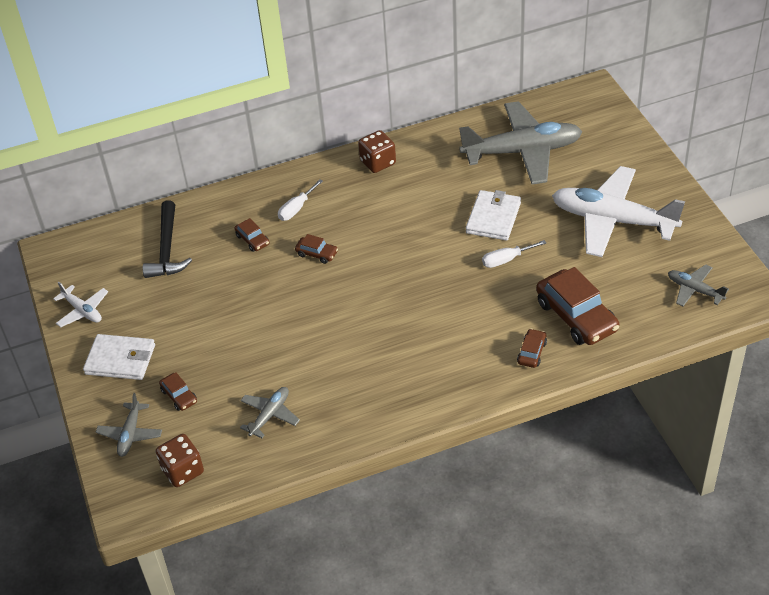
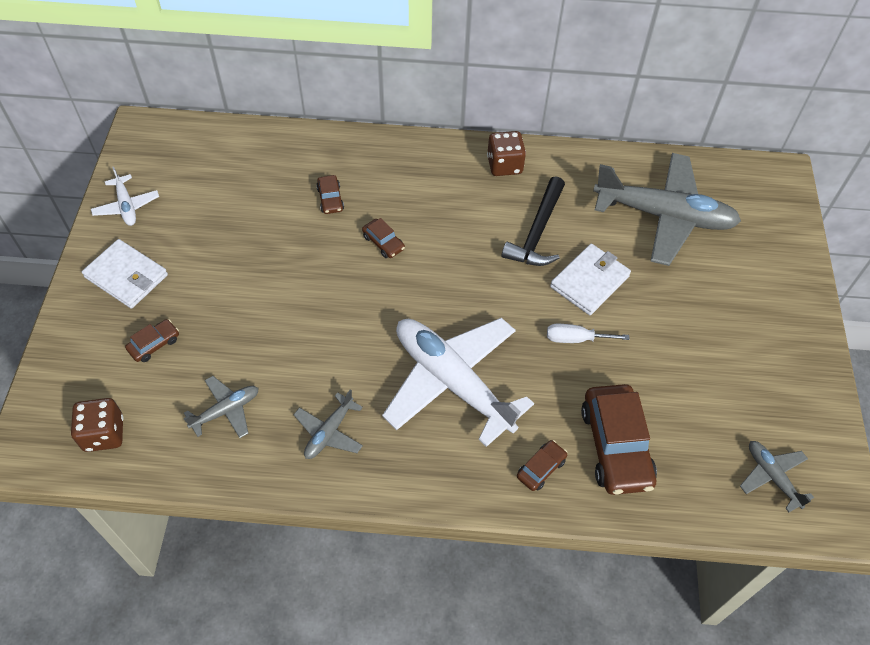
camera: 20 degrees right, 10 degrees up
(130, 434) = (83, 365): grey plane -> grey plane (329, 432)
(167, 249) = (244, 173): black hammer -> black hammer (537, 232)
(179, 396) = (154, 344): brown car -> brown car turned 120 degrees counterclockwise
(296, 209) = (393, 183): white screwdriver -> none
(613, 220) = (721, 343): white plane -> white plane (452, 382)

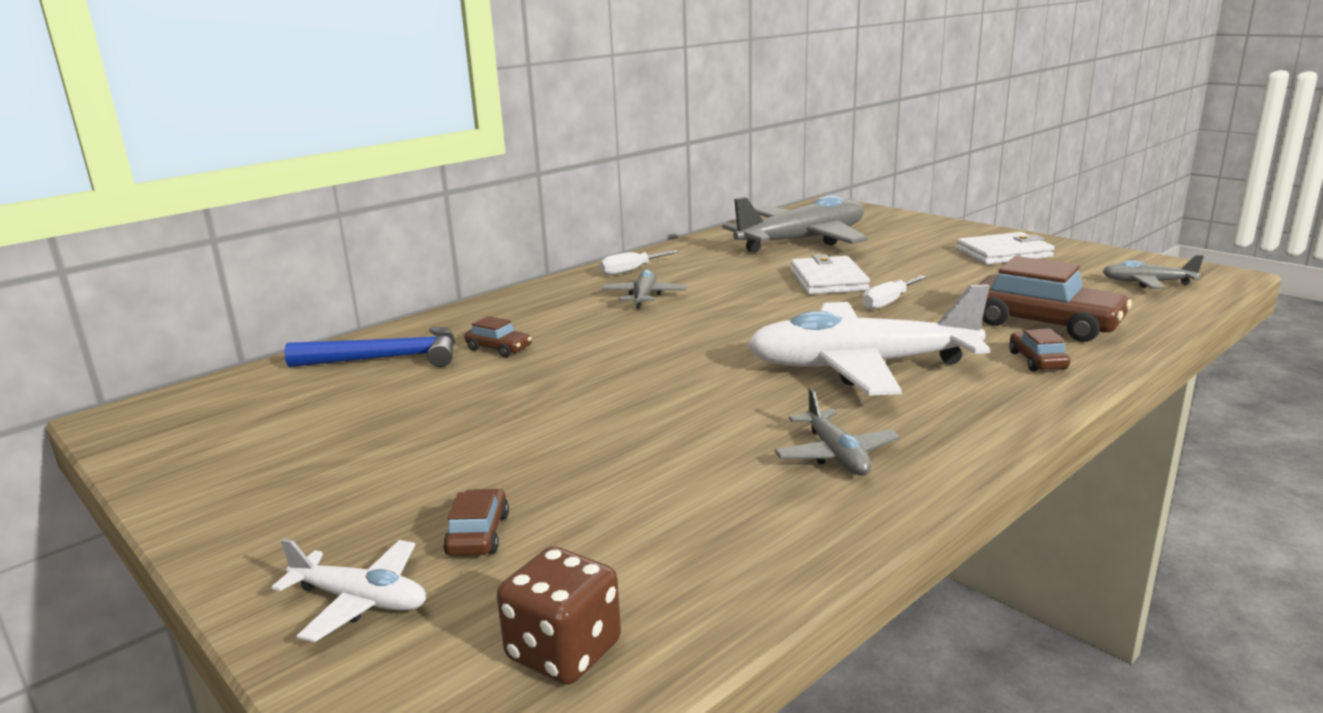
camera: 45 degrees left, 35 degrees down
(126, 206) = (207, 471): white plane -> white plane (360, 600)
(126, 276) = (317, 514): white wallet -> white wallet (1004, 253)
(226, 410) = (692, 516): grey plane -> grey plane (644, 296)
(277, 164) = (387, 359): none -> blue hammer
(383, 243) = (613, 342): brown car -> none
(504, 165) = (630, 271): brown dice -> white screwdriver
(537, 232) = (734, 281): black hammer -> none

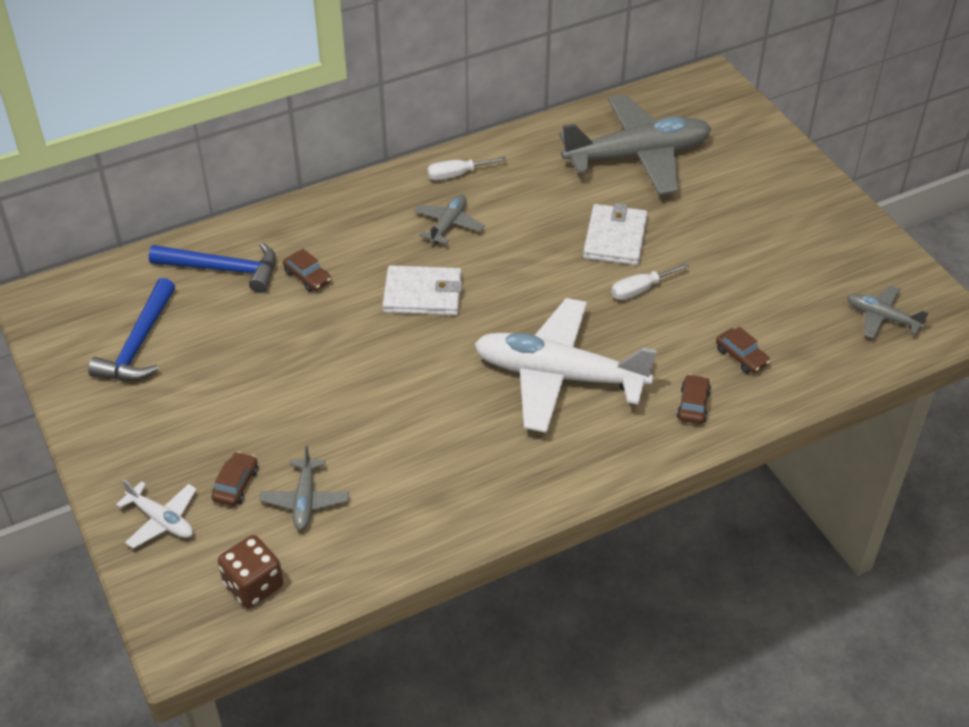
camera: 15 degrees right, 25 degrees up
(282, 430) = (139, 344): none -> blue hammer
(836, 455) = (479, 471): grey plane -> grey plane (305, 500)
(1004, 253) = (802, 231): white wallet -> white wallet (423, 294)
(1045, 323) = (741, 356): brown car -> brown car, size x0.48

